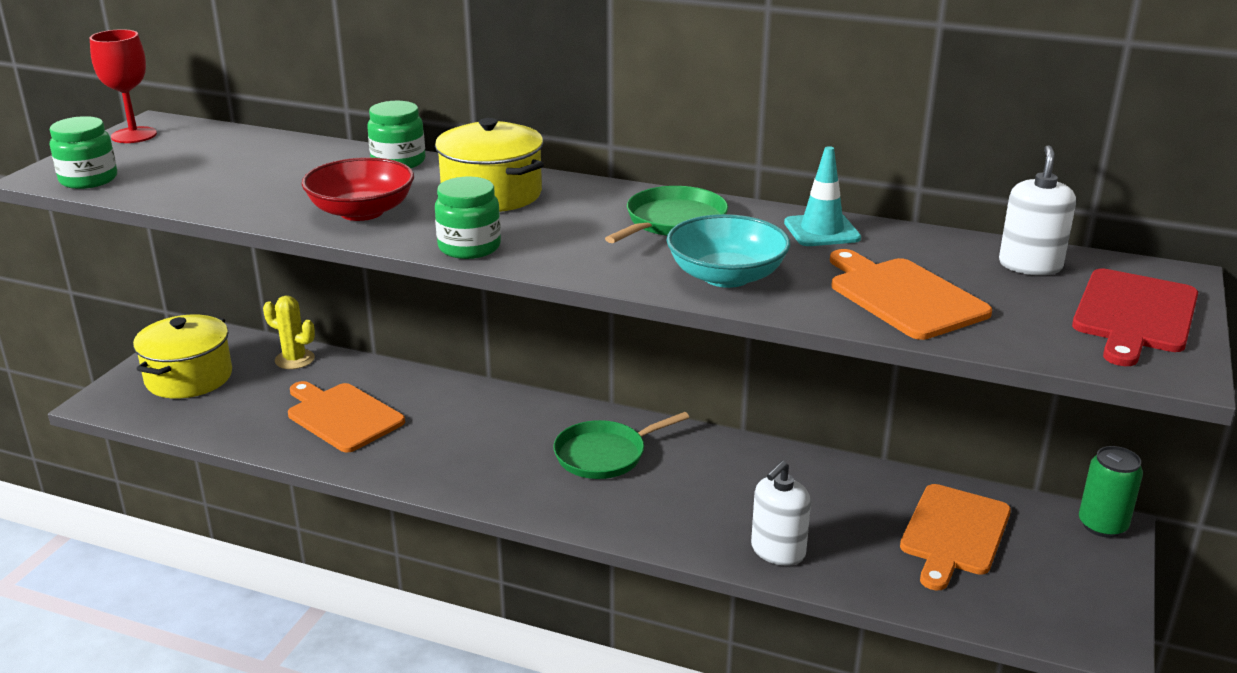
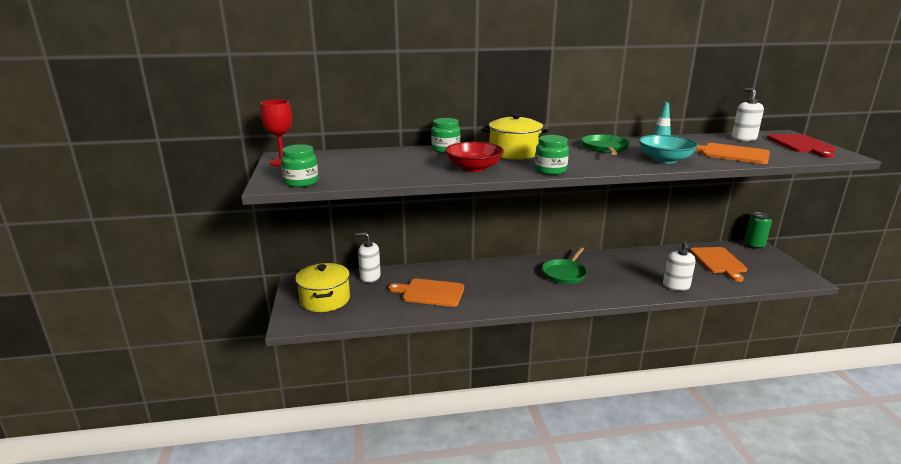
camera: 30 degrees left, 5 degrees down
(294, 359) = (370, 277): yellow cactus -> white soap dispenser

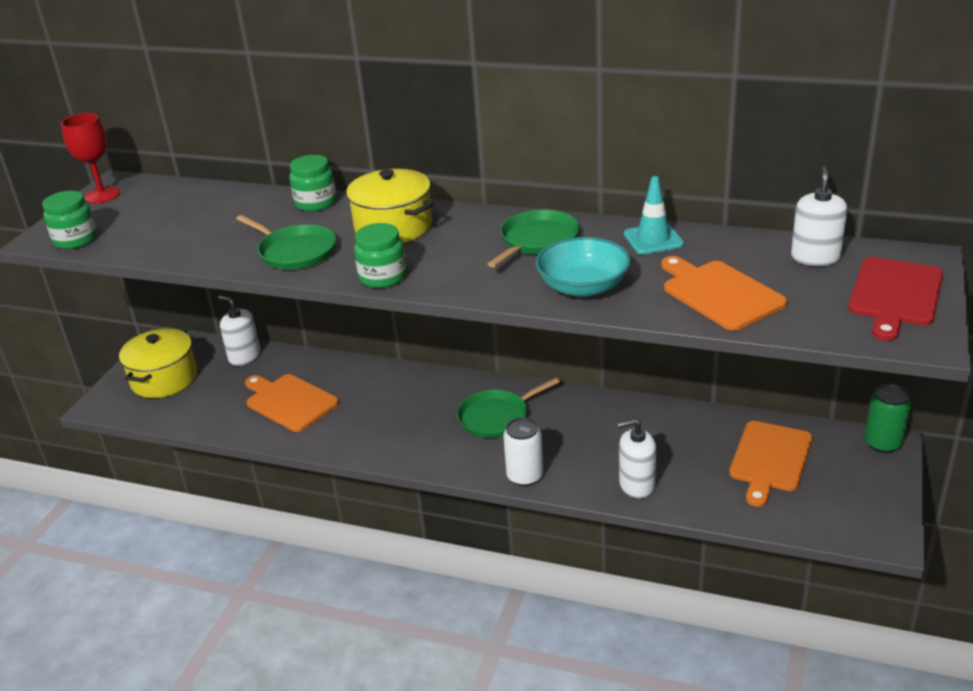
camera: 30 degrees right, 10 degrees up
(474, 168) = (294, 252): red bowl -> green pan
(616, 296) = (525, 476): none -> white can
(676, 286) = (636, 485): white soap dispenser -> white soap dispenser turned 45 degrees clockwise

